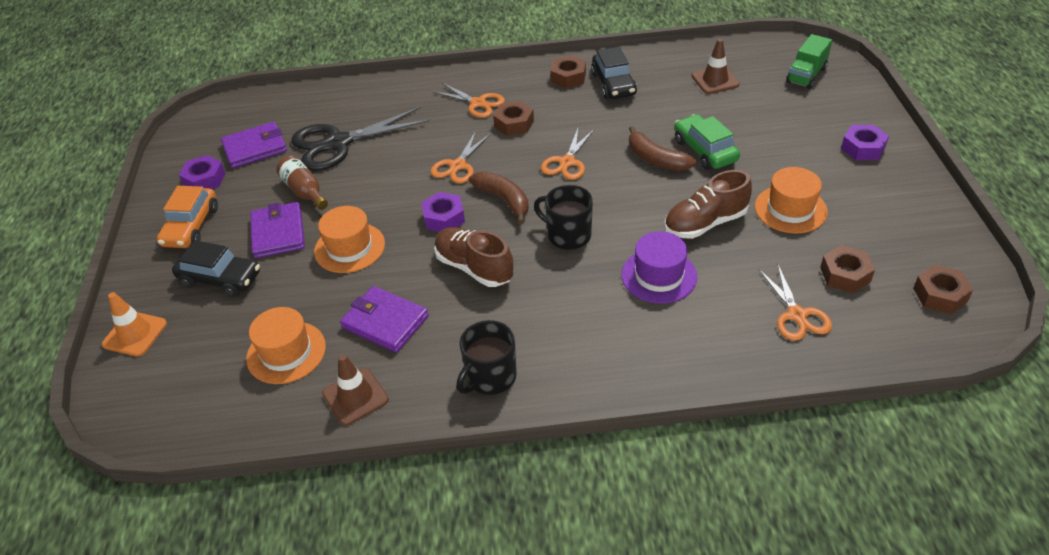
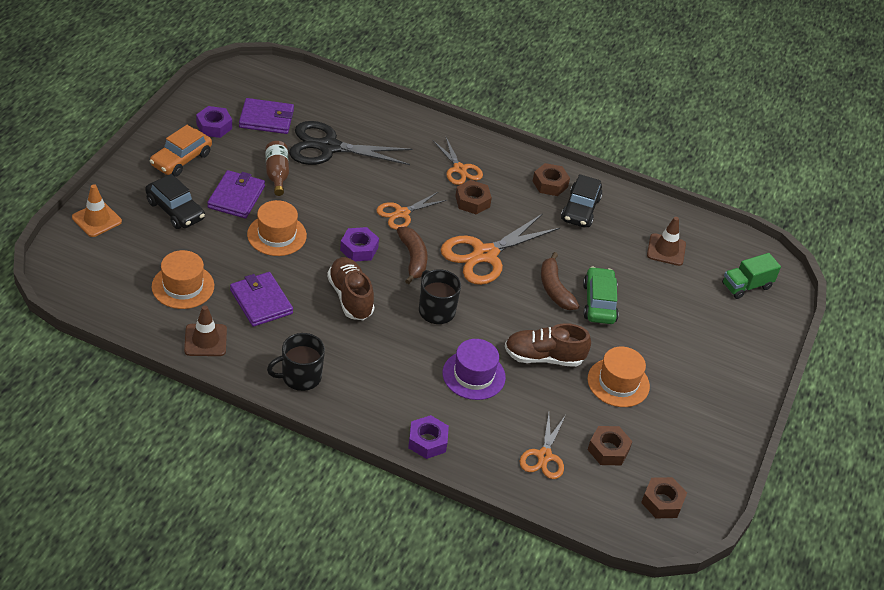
camera: 20 degrees right, 0 degrees up
(567, 162) = (485, 255): orange scissors -> orange scissors, size x1.72
(863, 148) = (726, 369): purple nut -> purple nut (427, 441)

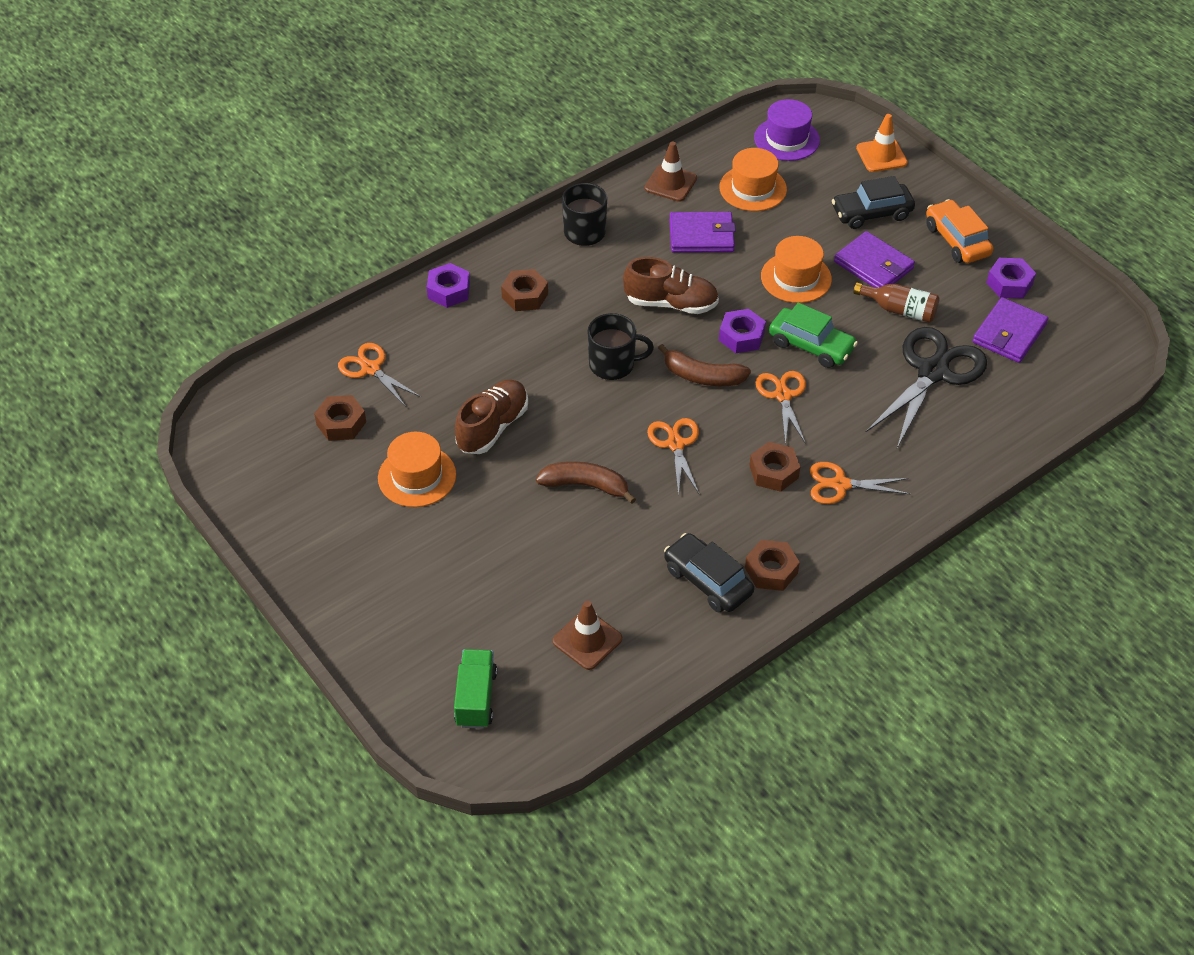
camera: 125 degrees right, 5 degrees up
(473, 375) = (506, 358): purple hat -> purple hat (786, 139)
(485, 255) = (675, 444): orange scissors -> orange scissors, size x0.58
(599, 303) = (540, 518): green car -> green car (811, 345)
(662, 502) = (252, 435): brown nut -> brown nut (525, 295)

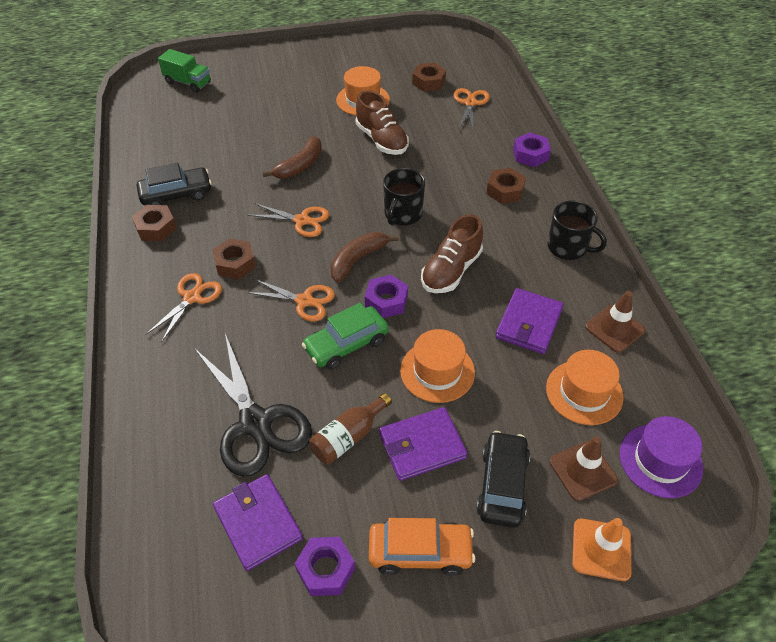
camera: 115 degrees right, 0 degrees up
(371, 369) = (470, 103): orange scissors -> orange scissors turned 60 degrees counterclockwise
(587, 640) = (184, 131): brown traffic cone -> brown traffic cone (583, 471)

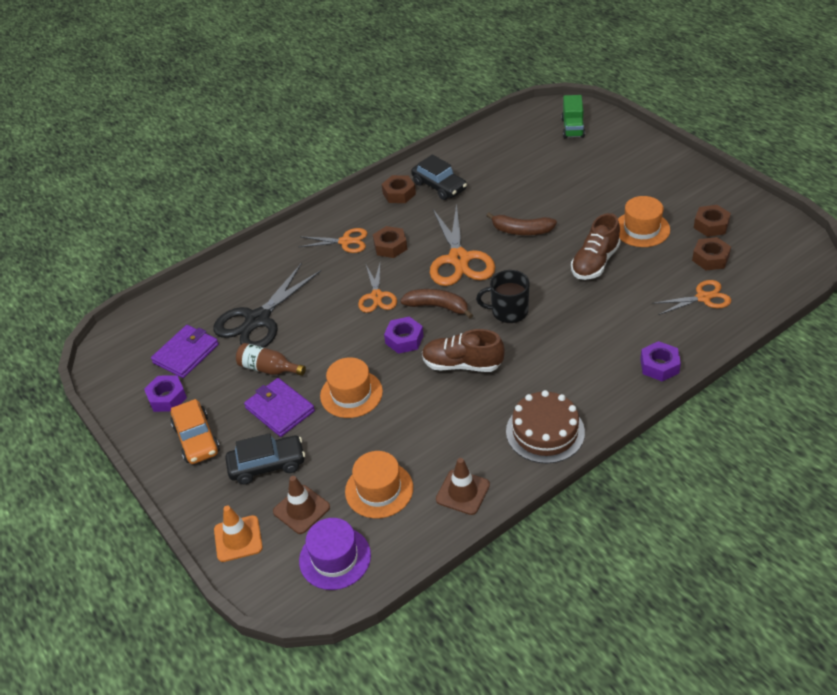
camera: 70 degrees right, 5 degrees down
(302, 220) = (459, 259): orange scissors -> orange scissors, size x1.72
(346, 344) = (348, 335): green car -> none
(505, 191) = (590, 365): brown nut -> brown nut (711, 225)
(529, 323) = (433, 432): purple wallet -> none
(568, 247) = (545, 431): black mug -> brown cake

